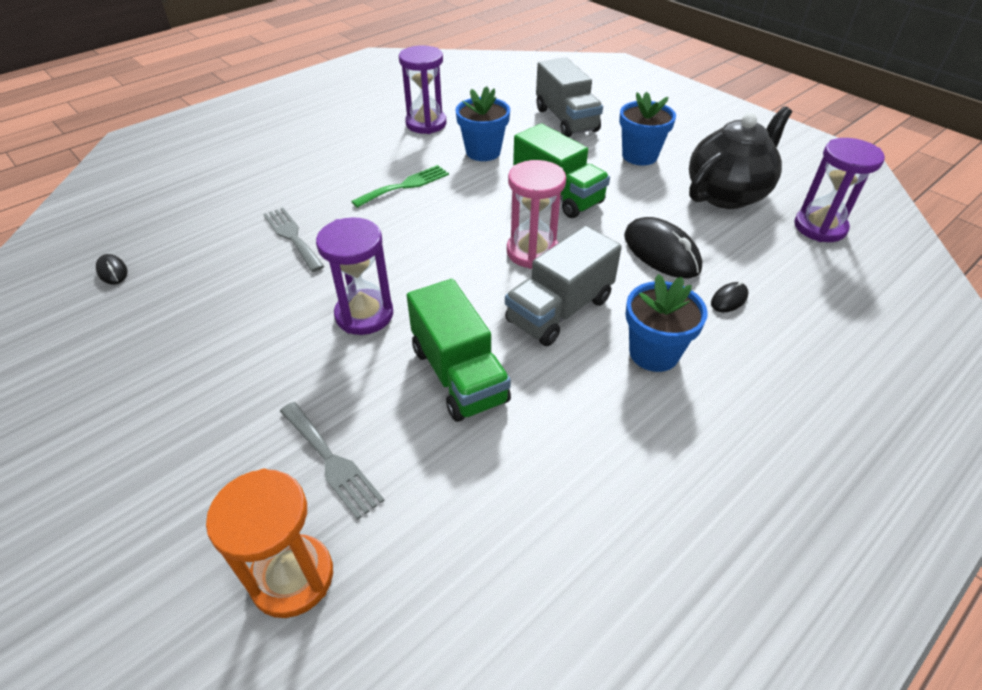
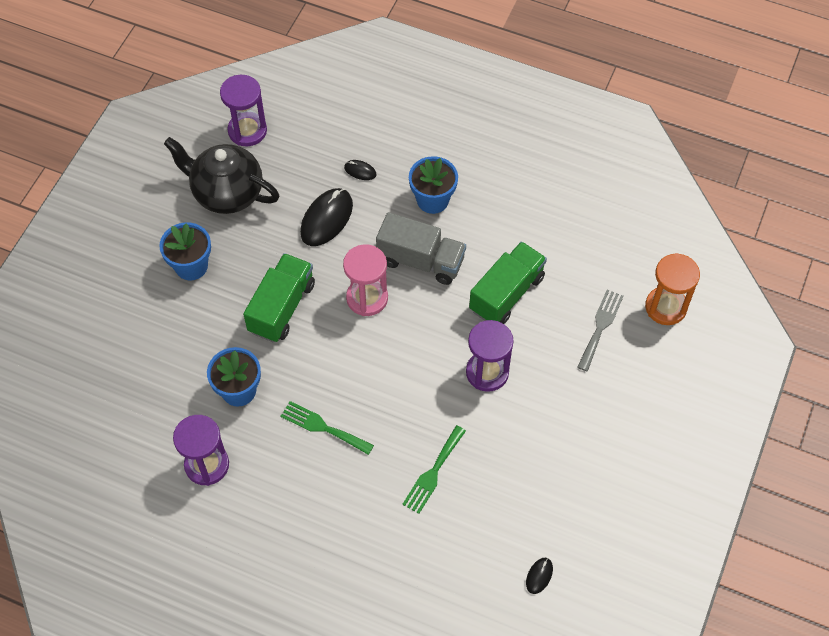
camera: 115 degrees left, 15 degrees up
(292, 236) = (433, 472): grey fork -> green fork
(566, 120) = (146, 344): grey truck -> none

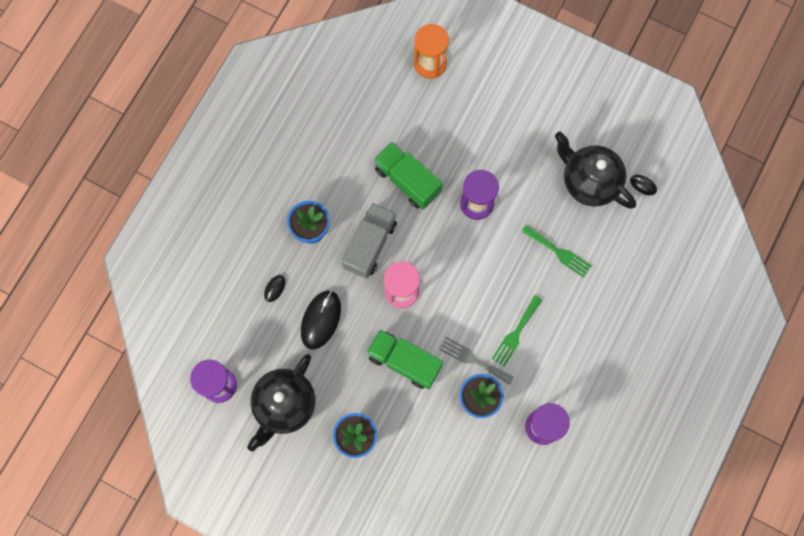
camera: 85 degrees left, 15 degrees up
(326, 219) = (321, 320): black mouse -> black mouse turned 75 degrees clockwise
(534, 506) = (589, 181): none -> black teapot
(600, 327) = (443, 114): grey fork -> grey fork (473, 359)

